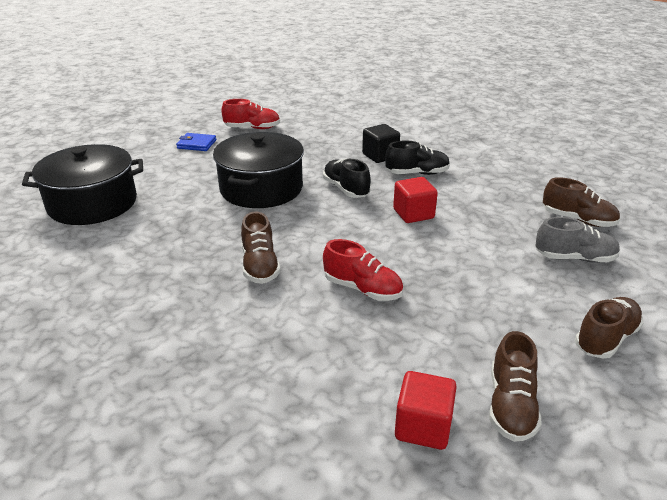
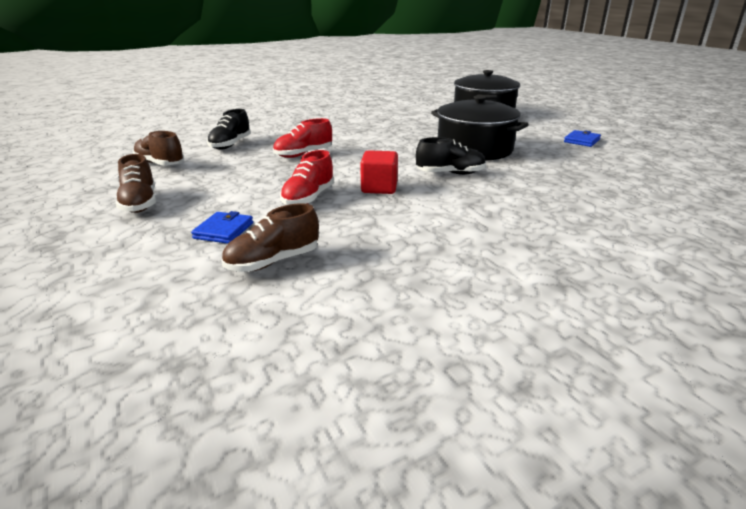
camera: 115 degrees right, 5 degrees down
(252, 128) = (624, 161): red shoe -> red shoe (308, 198)
(260, 266) = (363, 137): brown shoe -> none
(380, 156) = (522, 201): black cube -> none
(417, 173) = (463, 209): black shoe -> black shoe (230, 145)
(423, 426) = (187, 146): red cube -> none
(574, 258) = (224, 230): grey shoe -> blue wallet

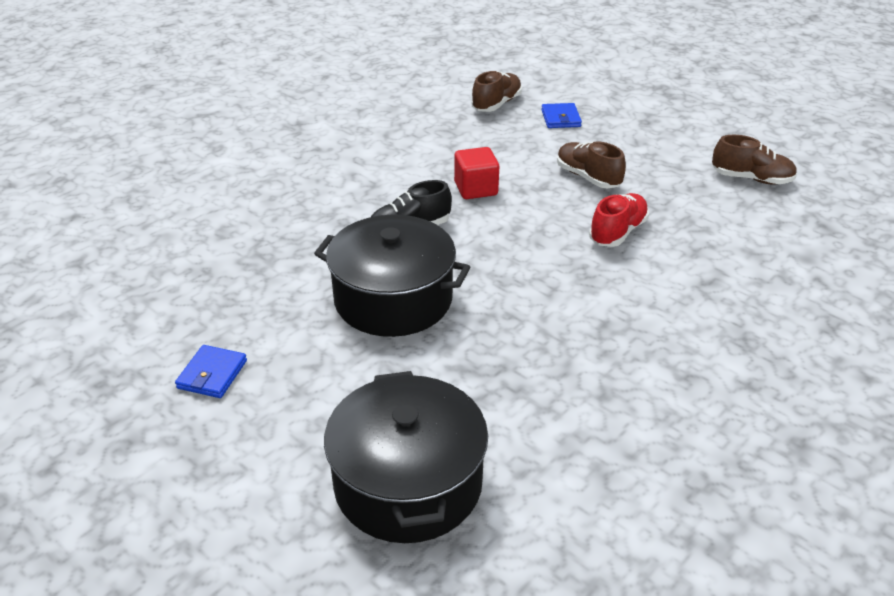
camera: 160 degrees right, 10 degrees up
(140, 203) = (668, 128): brown shoe -> brown shoe (588, 177)
(230, 145) = (739, 234): black shoe -> none
(308, 198) = (532, 162): red shoe -> none

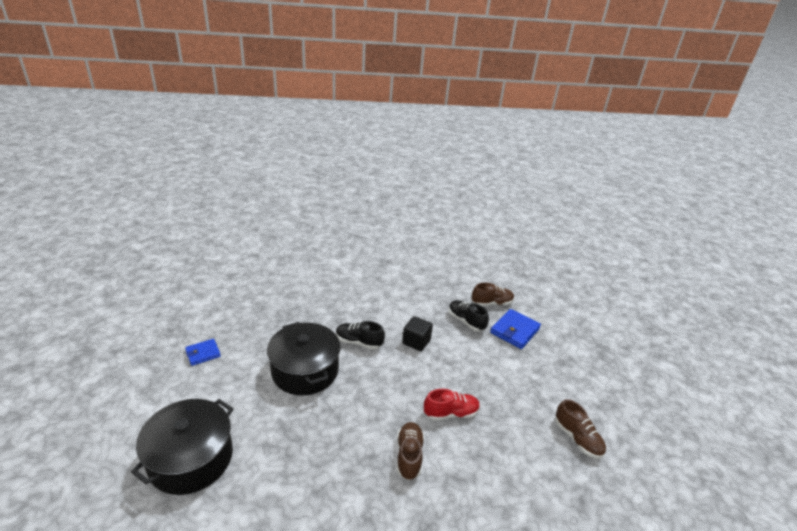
camera: 40 degrees right, 5 degrees down
(476, 189) = (416, 342): red cube -> black cube
(497, 137) = (466, 321): none -> black shoe
(560, 118) = (514, 331): blue wallet -> blue wallet, size x1.61
(588, 177) = (480, 372): brown shoe -> brown shoe (409, 456)

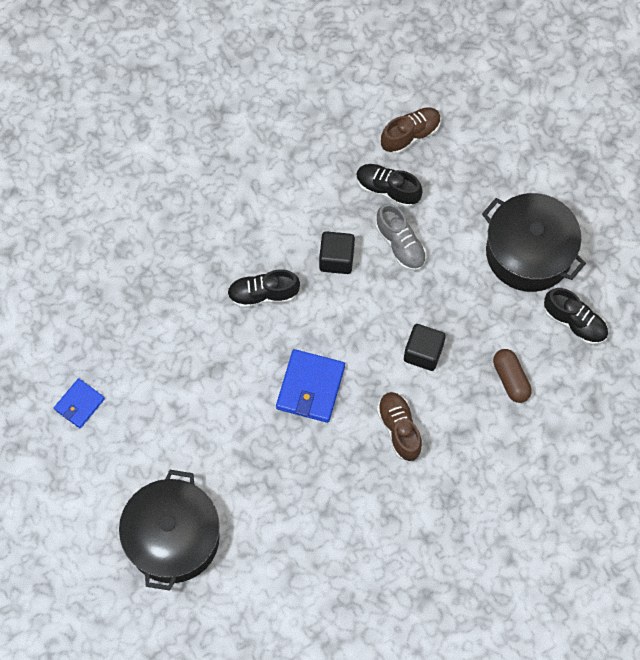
camera: 20 degrees left, 35 degrees up
(305, 371) = (222, 371): black pot -> black pot (528, 253)
(451, 413) = (423, 353): red shoe -> black cube
(462, 349) = (400, 245): none -> grey shoe
(513, 457) = (510, 379): none -> brown capsule
(514, 331) = (458, 178): blue wallet -> blue wallet (310, 387)
(577, 438) = (574, 322): brown shoe -> black shoe

